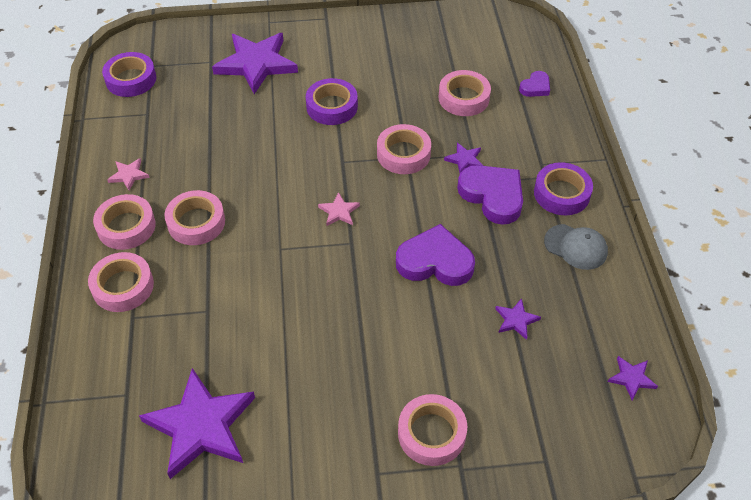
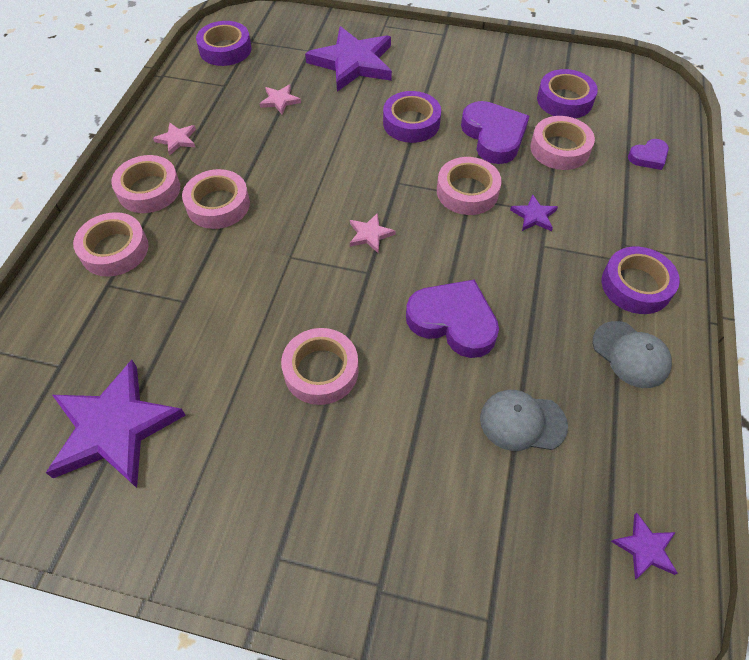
camera: 20 degrees right, 5 degrees up
(206, 115) = (280, 101): none -> pink star
(431, 433) = (362, 530): pink tape -> pink tape (321, 370)
(452, 54) = (564, 100): none -> purple tape
(492, 196) = (551, 265): purple heart -> purple heart (493, 136)
(516, 320) = (522, 422): purple star -> grey cap

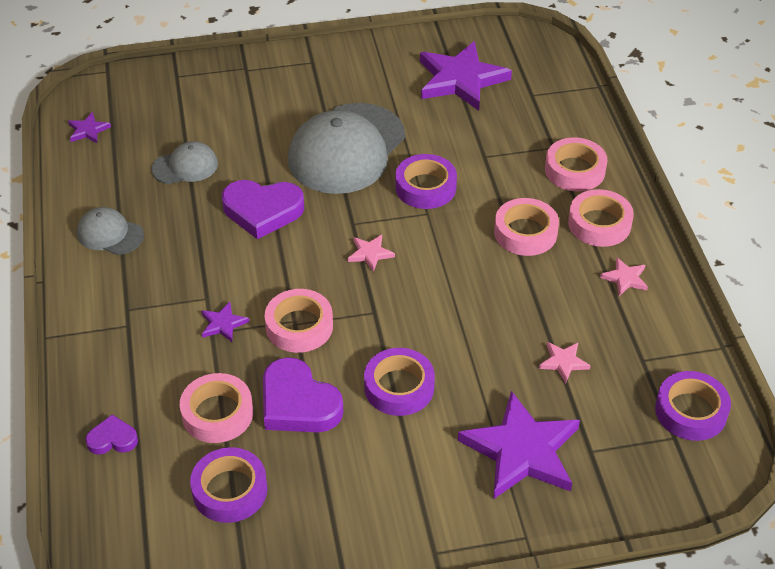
camera: 155 degrees right, 10 degrees down
(321, 370) = (346, 149): pink tape -> grey cap
(636, 285) = (111, 290): purple tape -> purple tape (425, 187)
(648, 157) = (112, 439): purple heart -> purple heart turned 45 degrees clockwise

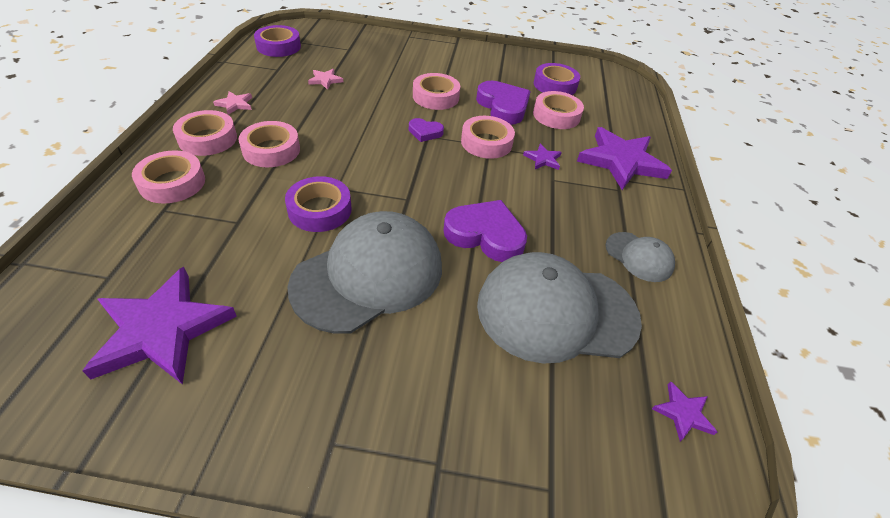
camera: 165 degrees left, 0 degrees up
(112, 439) = (625, 122): purple heart -> purple heart (425, 132)
(185, 166) = (556, 311): grey cap -> grey cap, size x2.07
(370, 254) = (407, 172): pink star -> none
(399, 387) = (435, 97): purple tape -> pink tape
(521, 451) = (385, 58): purple star -> purple star (621, 161)

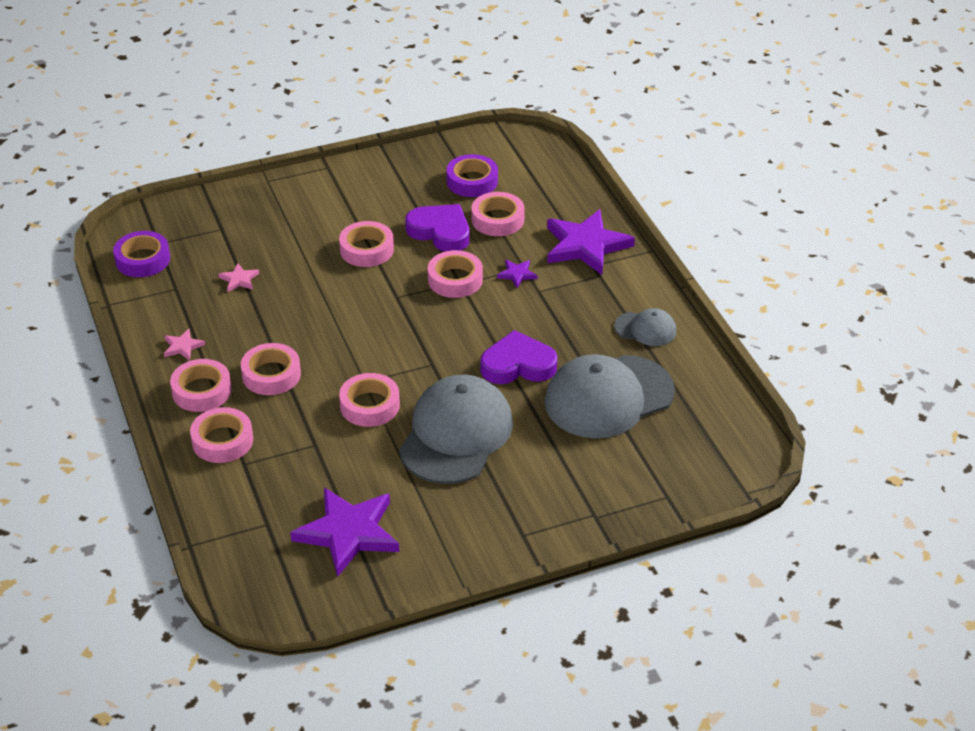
camera: 25 degrees left, 5 degrees down
(320, 210) = (370, 405): purple tape -> pink tape
(425, 132) = (391, 294): purple heart -> none
(683, 413) = (724, 422): purple star -> none

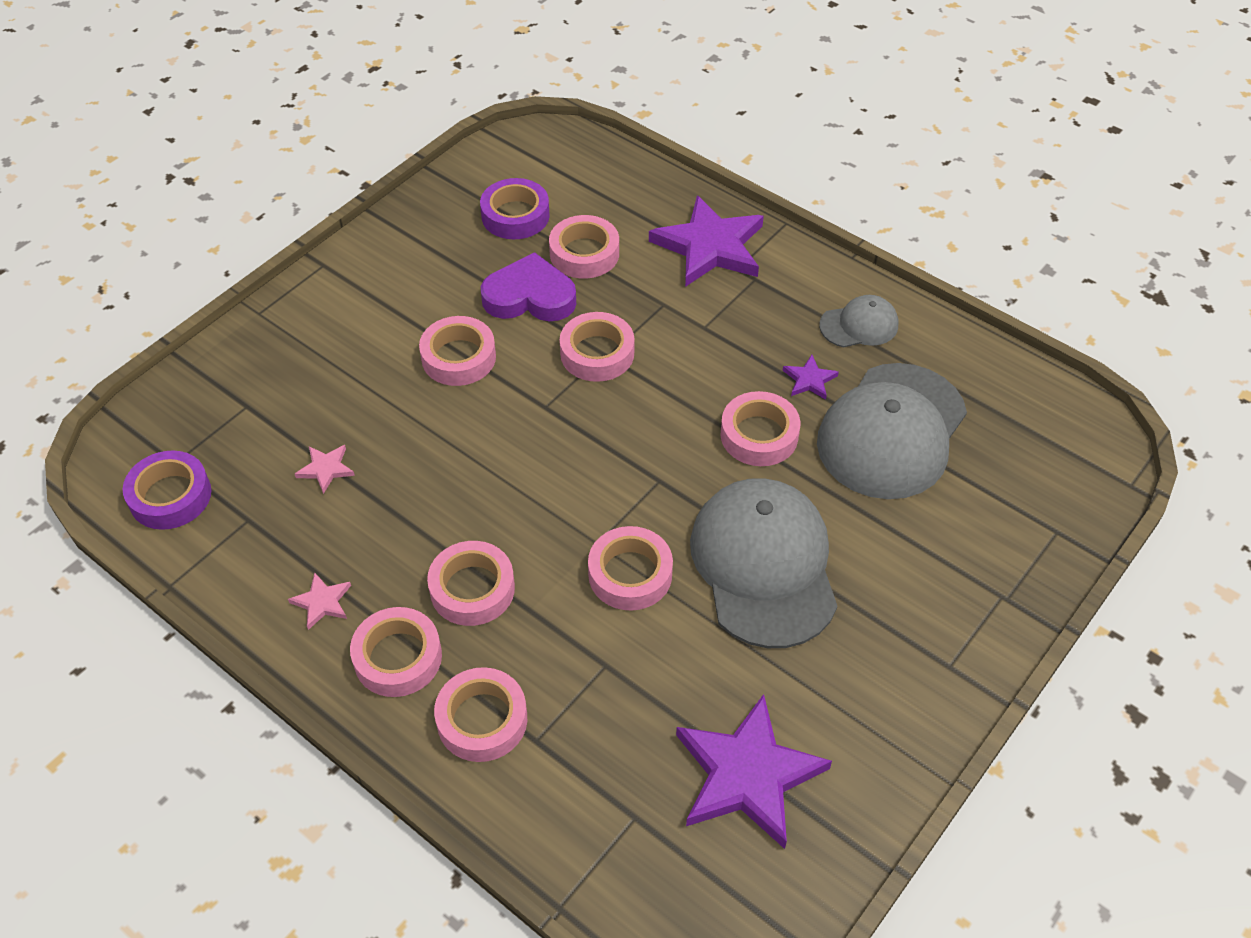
camera: 30 degrees left, 10 degrees up
(517, 274) = (663, 315): purple star -> purple star (809, 380)
(518, 365) = (759, 435): purple heart -> pink tape

